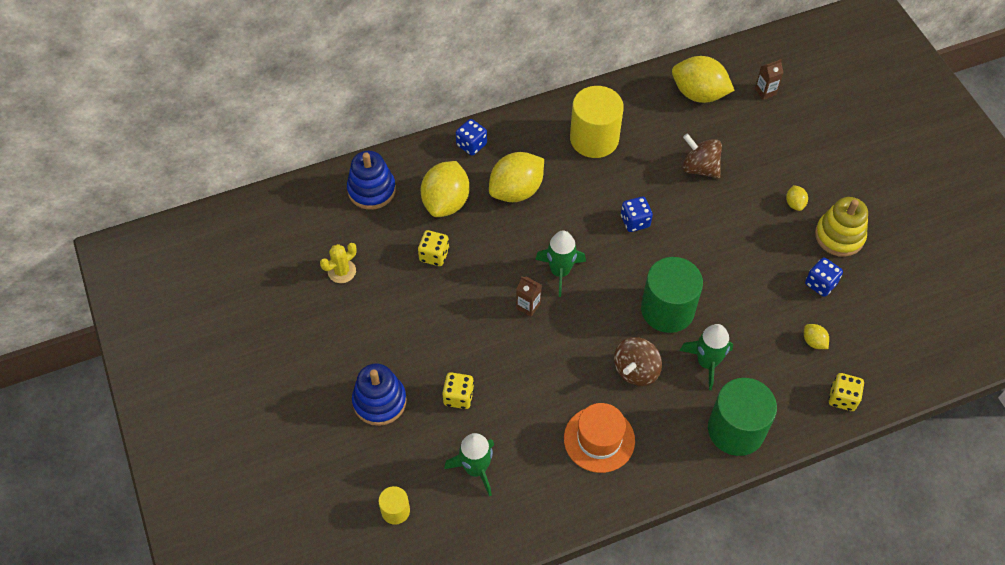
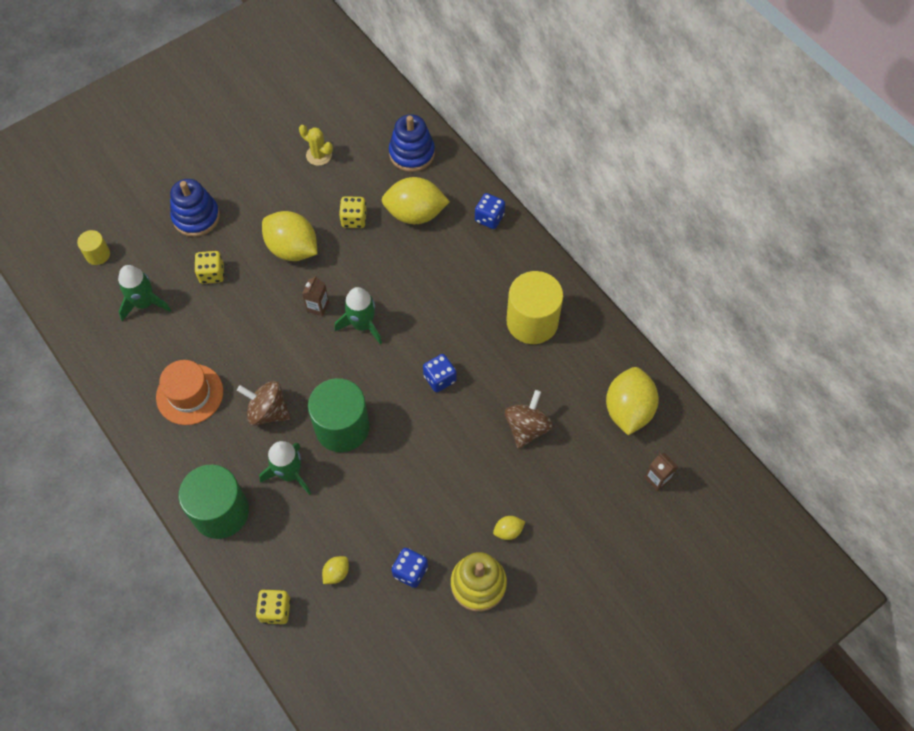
camera: 75 degrees right, 5 degrees up
(516, 191) = (446, 268): yellow lemon -> yellow lemon (292, 249)

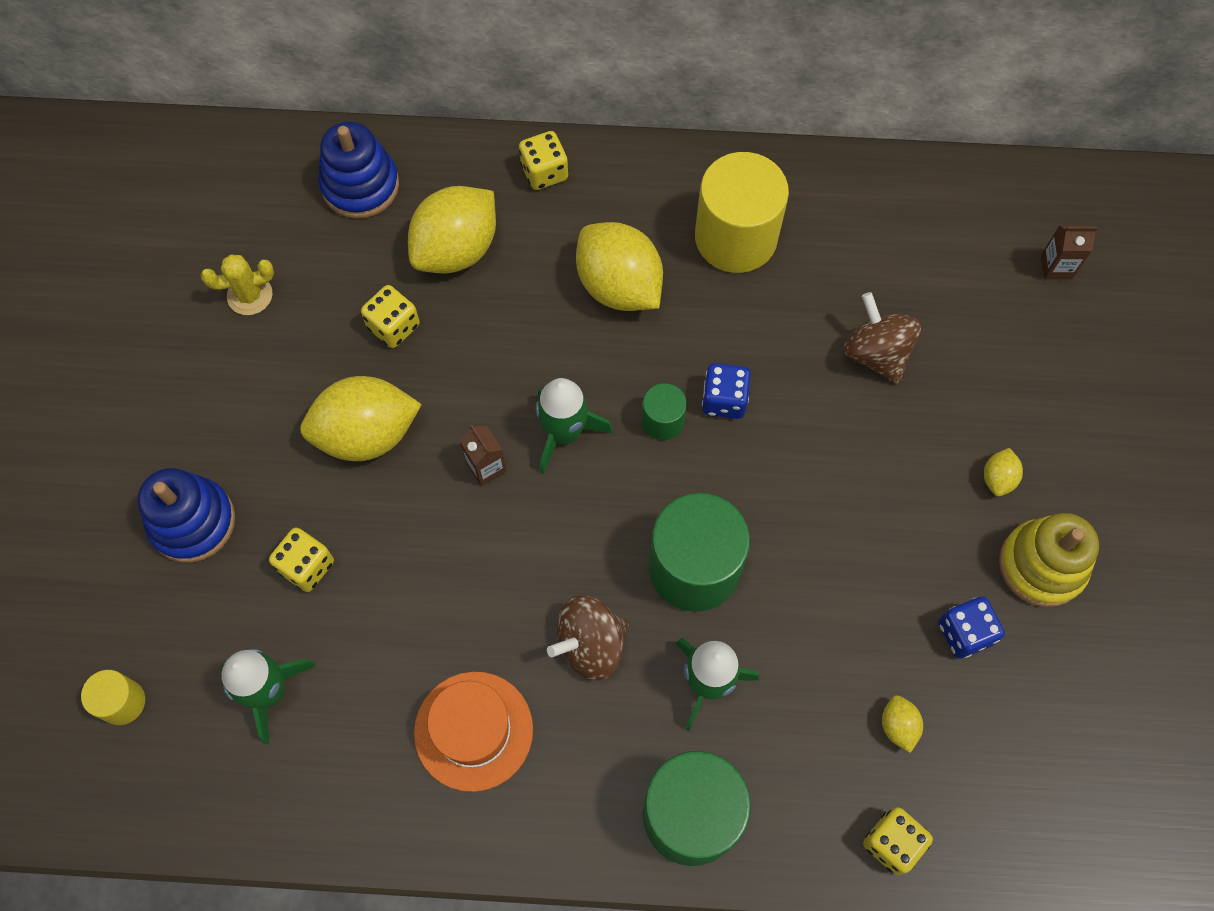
camera: 50 degrees left, 5 degrees up
(405, 360) = (662, 421): none -> green cylinder
(489, 218) = (544, 172): blue dice -> yellow dice
(628, 410) = (943, 228): yellow lemon -> yellow lemon (619, 286)

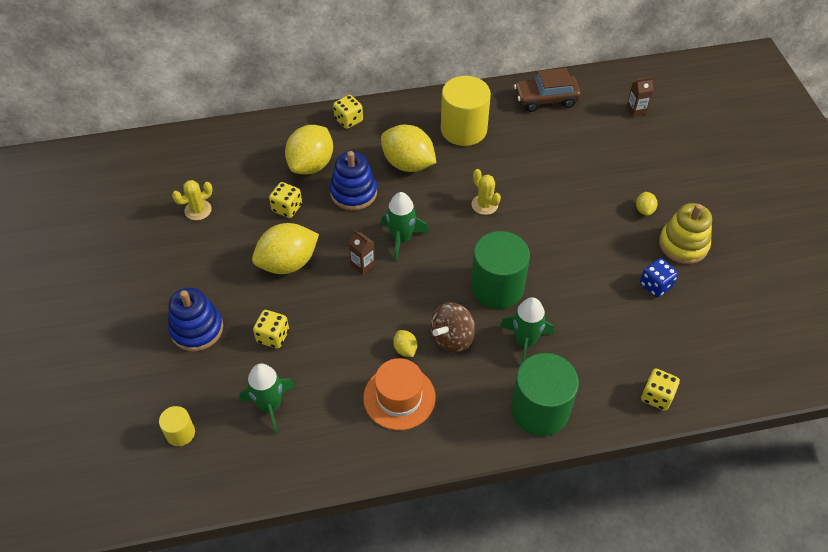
camera: 15 degrees left, 15 degrees down
(360, 185) = (246, 146): blue stacking toy -> blue stacking toy (353, 193)
(662, 421) = (454, 221): green cylinder -> none
(724, 400) = (484, 205): blue dice -> yellow cactus
(876, 353) = (558, 167): brown spinning top -> none
(898, 726) = (637, 338): yellow lemon -> yellow lemon (405, 349)
(900, 207) = (546, 99): none -> brown car

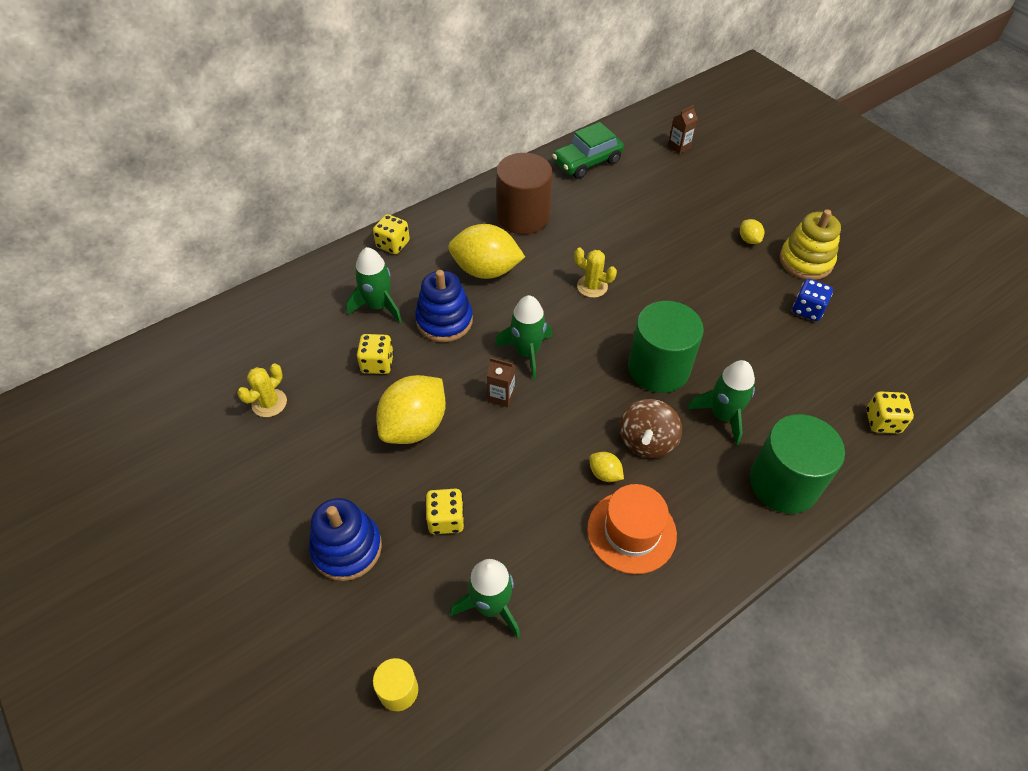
camera: 25 degrees left, 0 degrees up
(311, 165) = (378, 306): yellow lemon -> green rocket
(463, 129) = (523, 216): yellow cylinder -> brown cylinder
(546, 99) = (587, 162): brown car -> green car

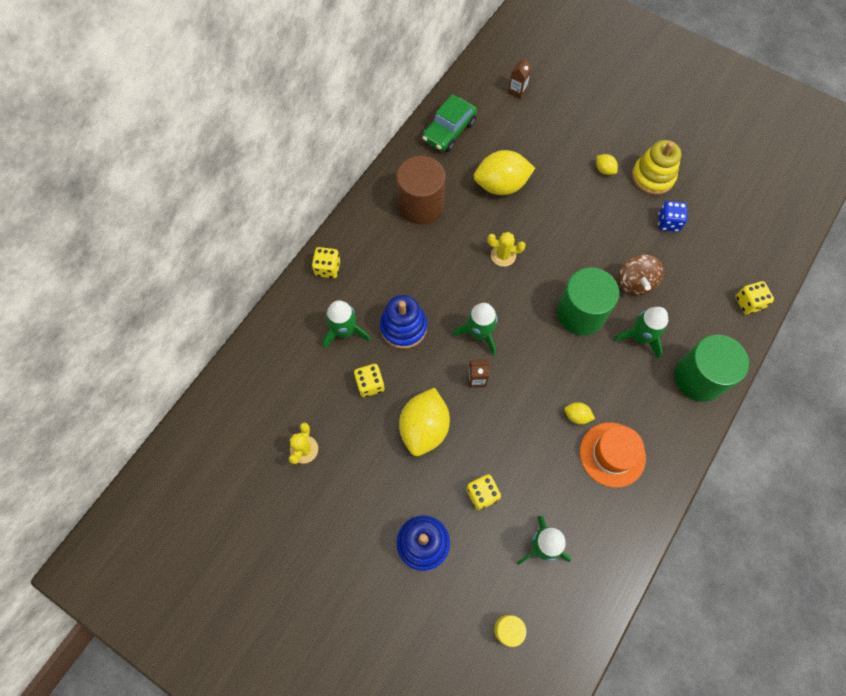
camera: 20 degrees left, 15 degrees up
(486, 270) = (414, 268): yellow lemon -> yellow lemon (501, 185)
(647, 441) = (595, 378): brown spinning top -> brown spinning top (635, 282)

